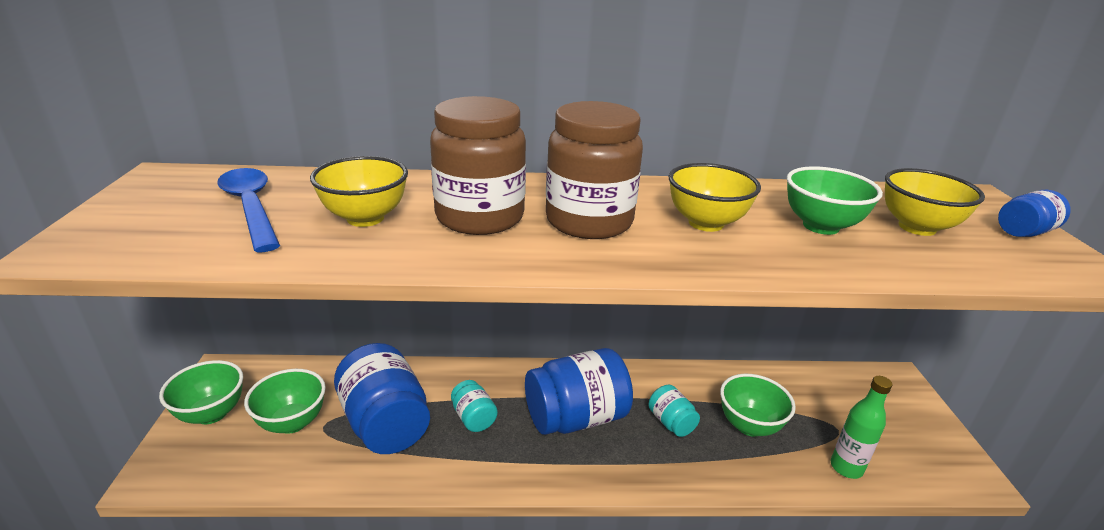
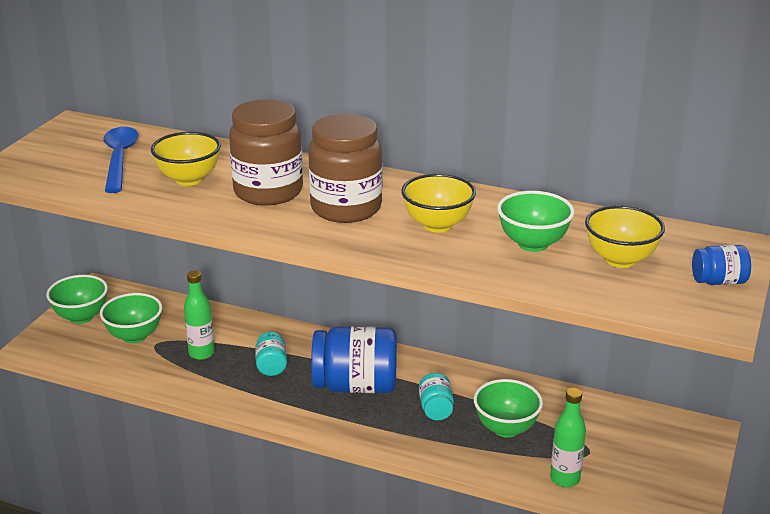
camera: 25 degrees right, 0 degrees up
(385, 423) = (201, 353): blue jar -> green bottle

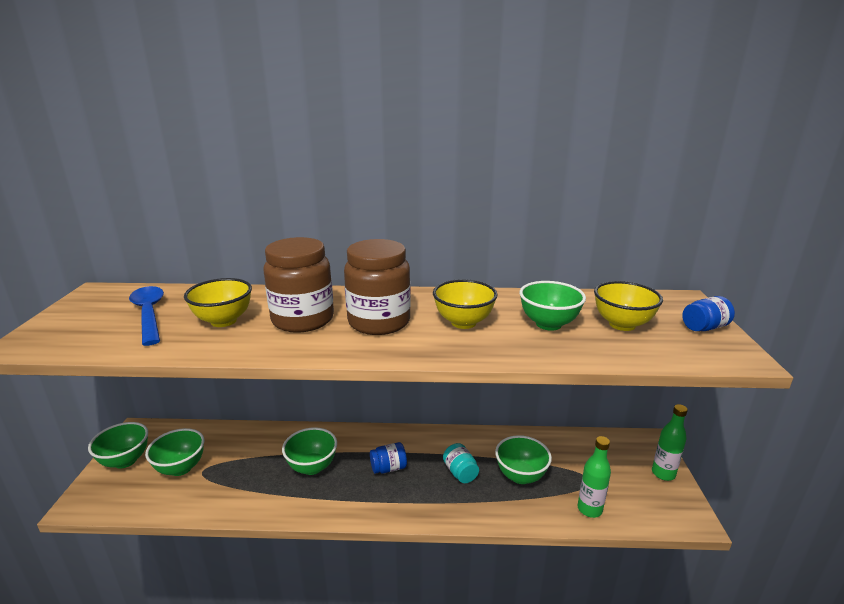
camera: 20 degrees left, 5 degrees down
(201, 353) = (247, 470): green bottle -> green bottle (663, 473)
(271, 366) = (312, 467): turquoise jar -> green bowl
(356, 386) = (388, 468): blue jar -> blue jar, size x0.49

